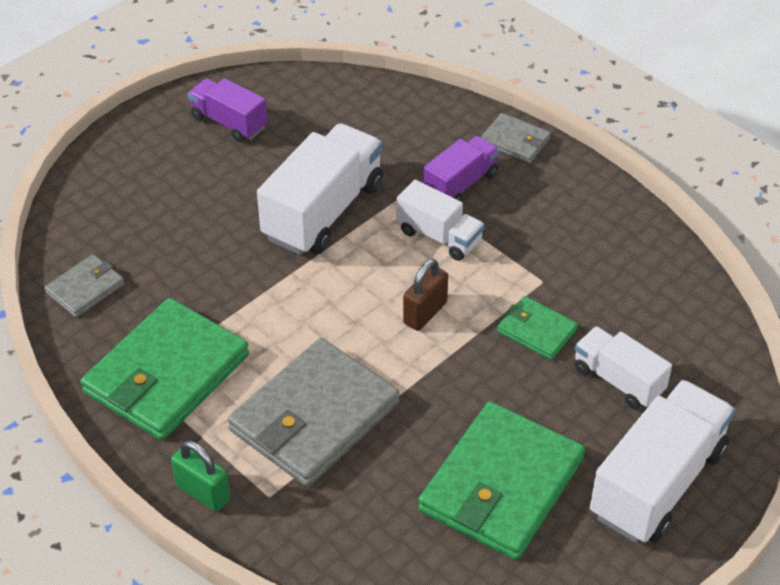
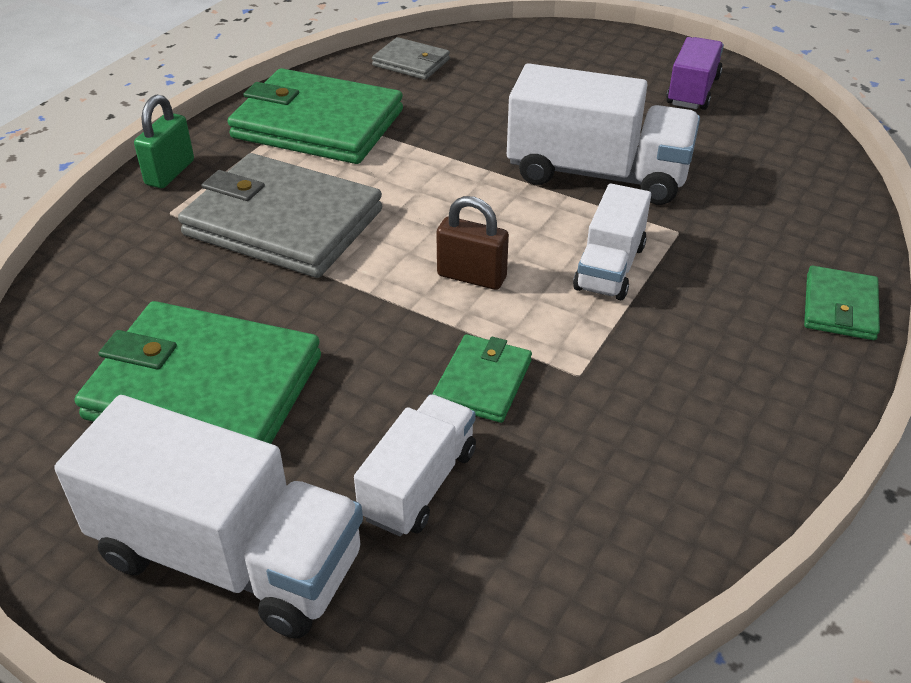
camera: 75 degrees right, 5 degrees down
(460, 184) = (716, 270): purple truck -> none
(515, 141) = (840, 307): grey wallet -> green wallet

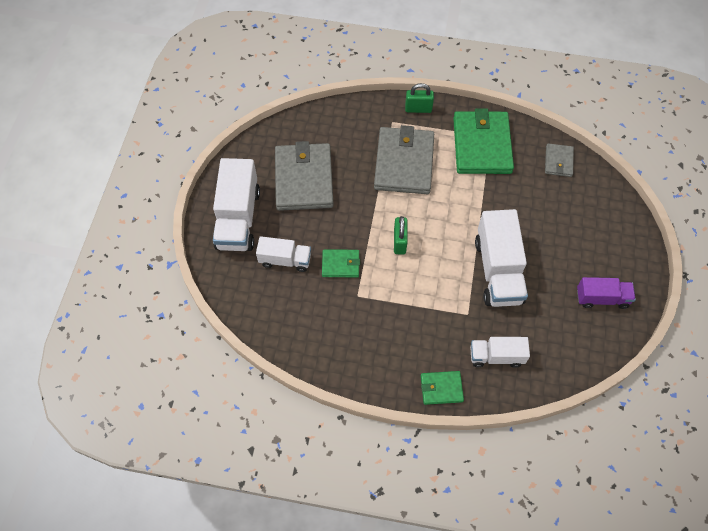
camera: 70 degrees right, 20 degrees up
(204, 387) = (304, 179): green wallet -> grey wallet
(471, 276) = (399, 242): brown padlock -> green padlock
(609, 267) = (429, 292): white truck -> white truck (496, 356)

